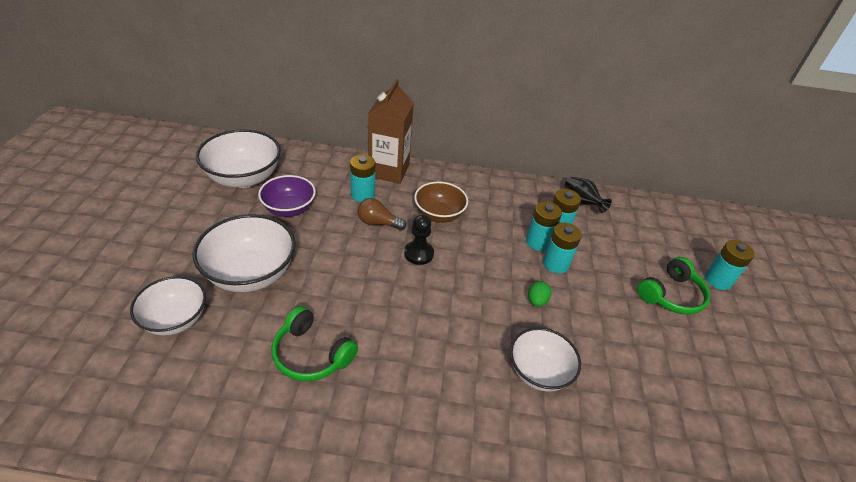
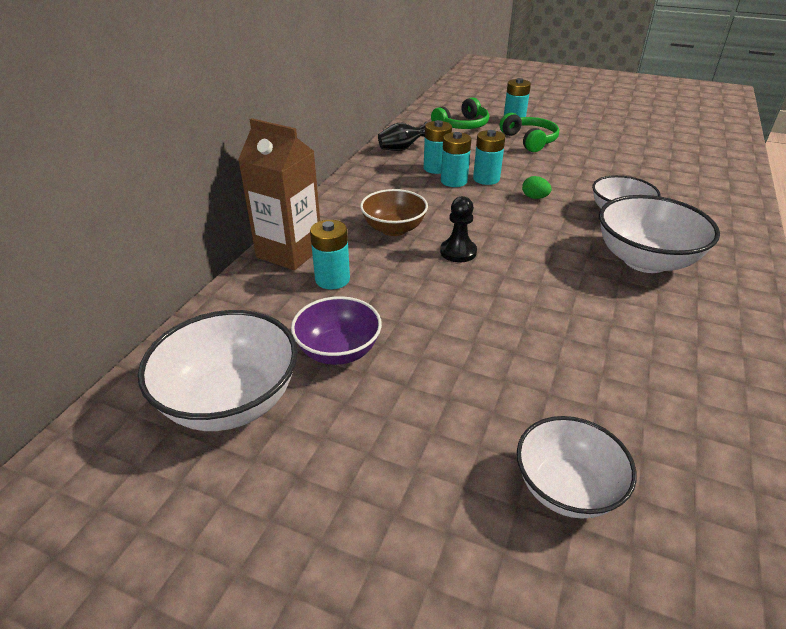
camera: 70 degrees left, 5 degrees down
(251, 273) = (474, 398): white bowl -> white bowl (645, 260)
(311, 354) = (616, 348): green headphones -> green headphones (462, 125)
(378, 223) = (395, 273): brown light bulb -> none

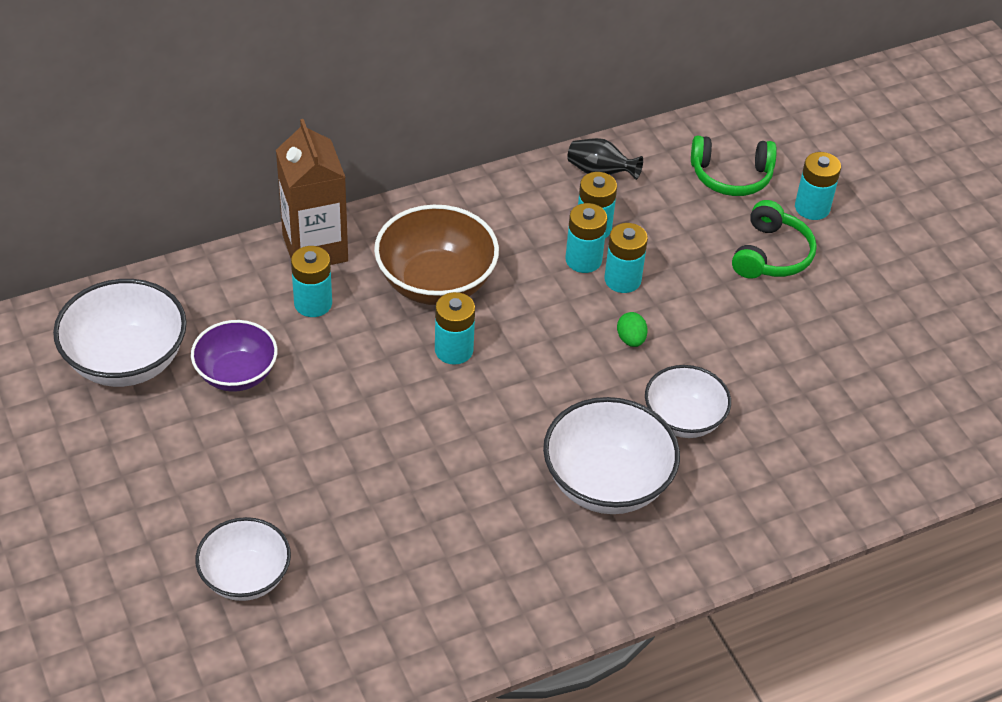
camera: 40 degrees right, 10 degrees up
(394, 229) = (436, 283): brown bowl -> brown bowl, size x1.52
(458, 252) = (454, 350): black pawn -> turquoise battery

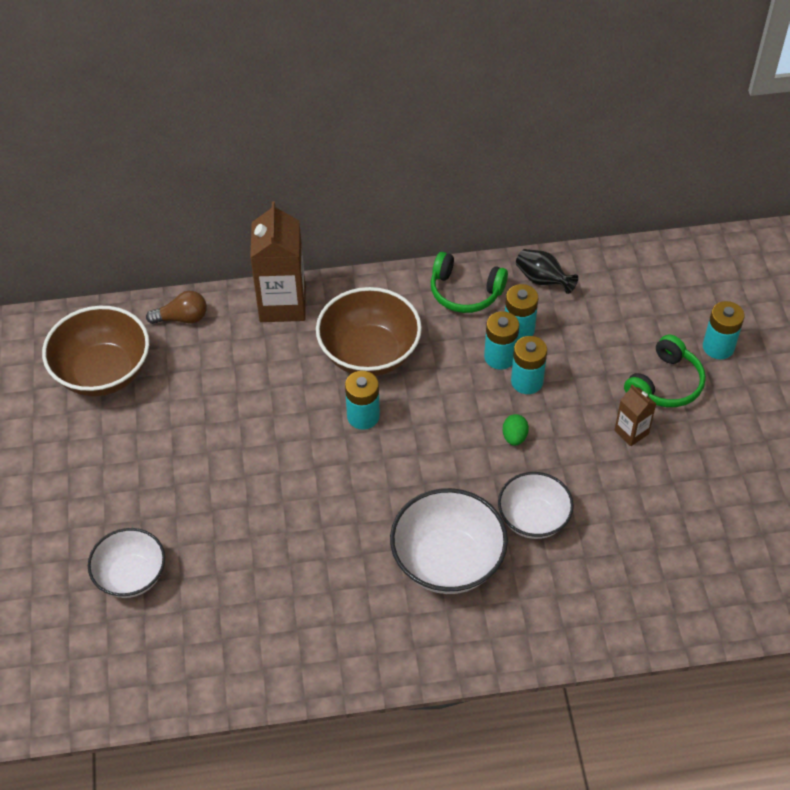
camera: 20 degrees right, 5 degrees up
(126, 361) = (103, 372): white bowl -> brown bowl
(200, 284) = (182, 318): none -> brown light bulb
(236, 374) = (183, 401): purple bowl -> none
(313, 303) = (264, 352): turquoise battery -> none
(731, 176) = (656, 304): green headphones -> green headphones (465, 292)
(754, 310) = (631, 432): none -> brown carton

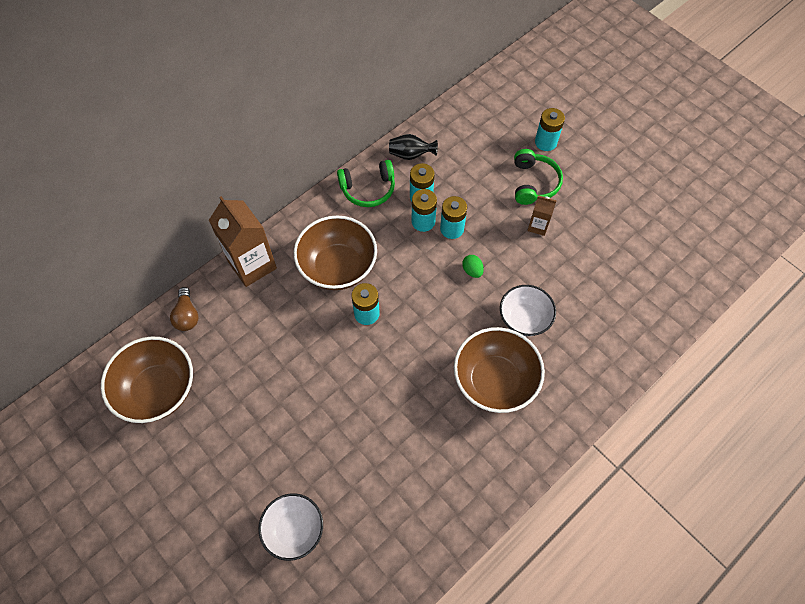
camera: 35 degrees left, 10 degrees up
(182, 318) = (187, 315): brown light bulb -> brown light bulb turned 120 degrees clockwise
(447, 561) = (494, 381): white bowl -> brown bowl

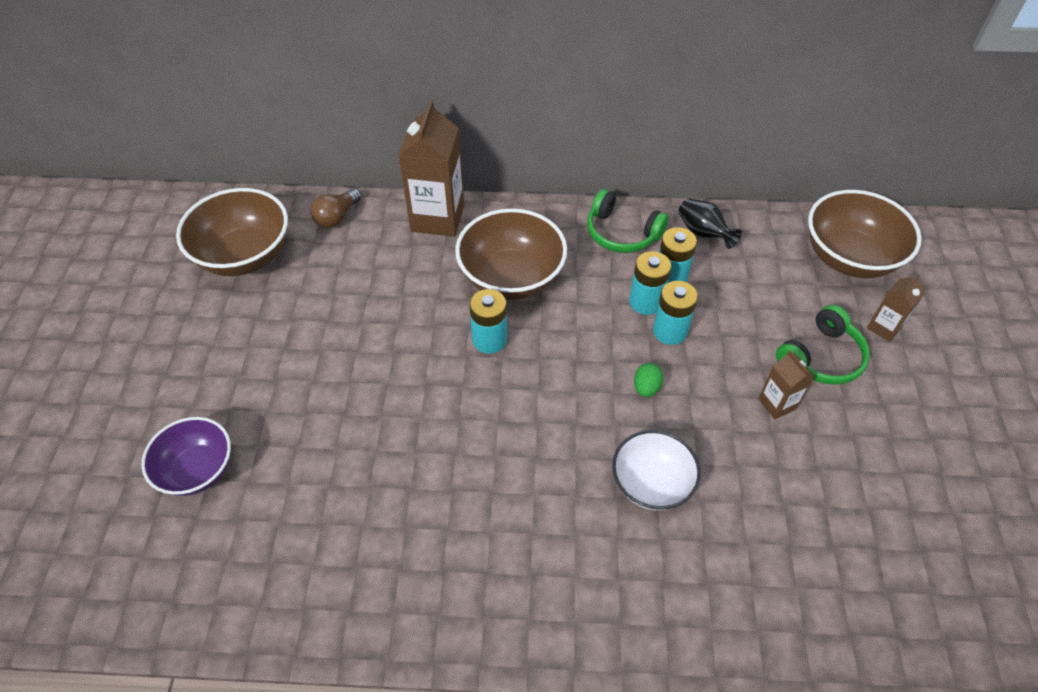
camera: 45 degrees right, 10 degrees down
(294, 530) = (198, 470): white bowl -> purple bowl
(494, 381) = (544, 516): brown bowl -> brown bowl (849, 258)
(545, 142) = (884, 327): turquoise battery -> brown carton

